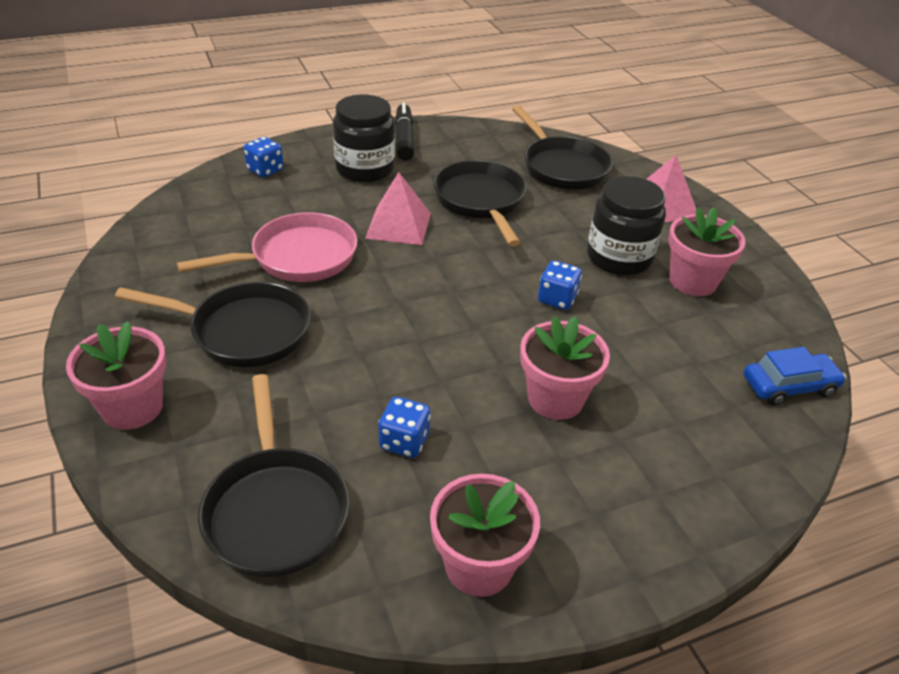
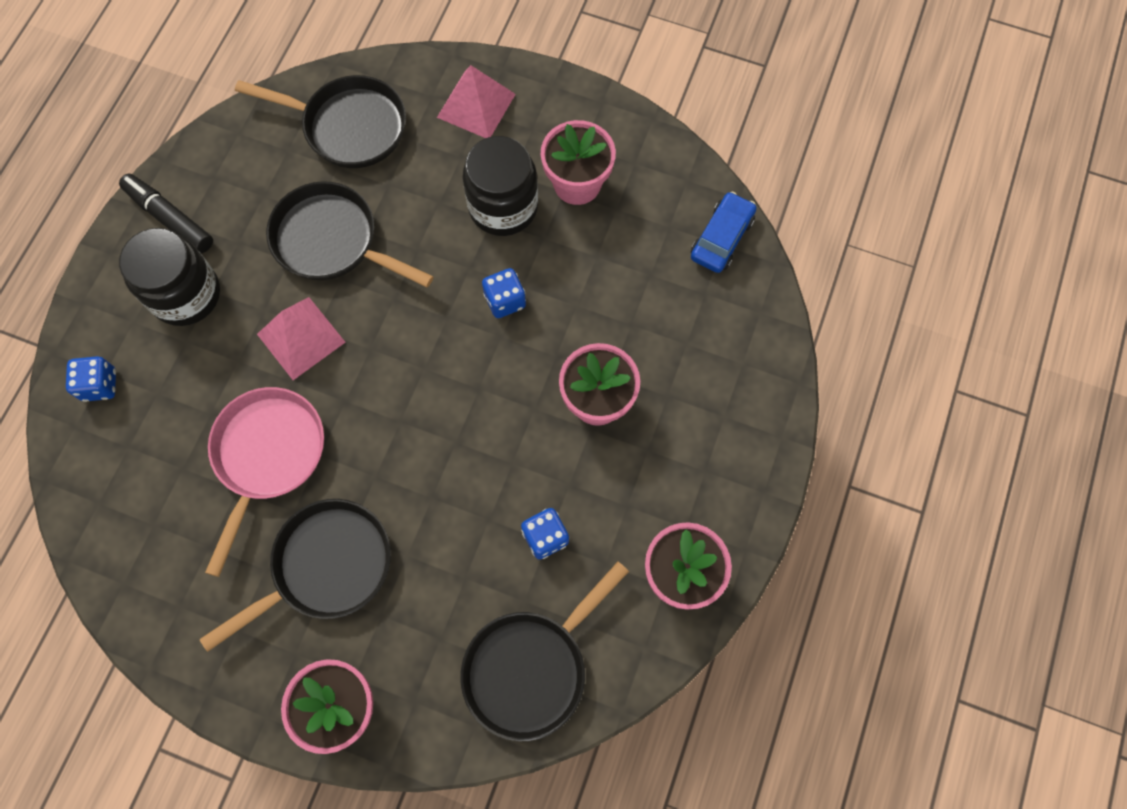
camera: 45 degrees left, 30 degrees up
(275, 509) = (530, 668): black pan -> black pan turned 105 degrees clockwise

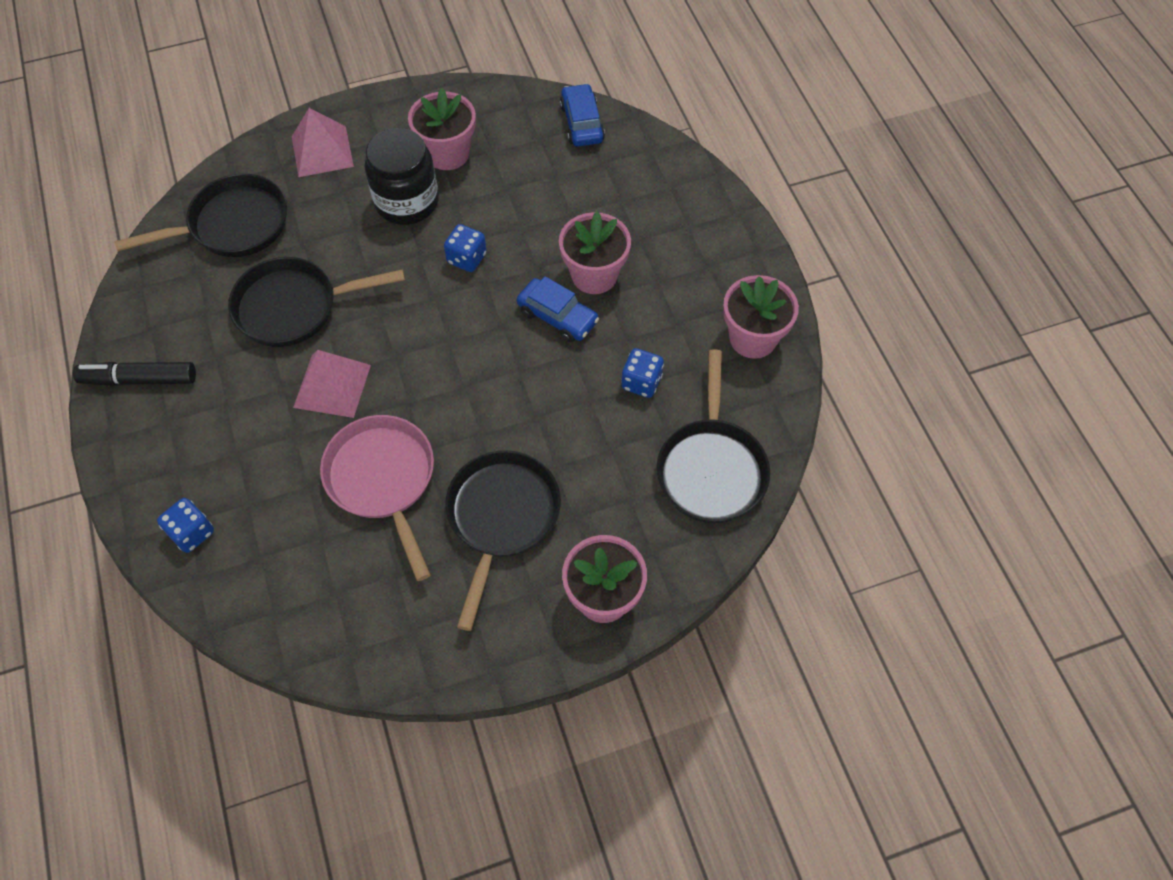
camera: 40 degrees left, 10 degrees down
(186, 294) = (205, 421): black jar -> none
(531, 416) = (557, 316): none -> blue car

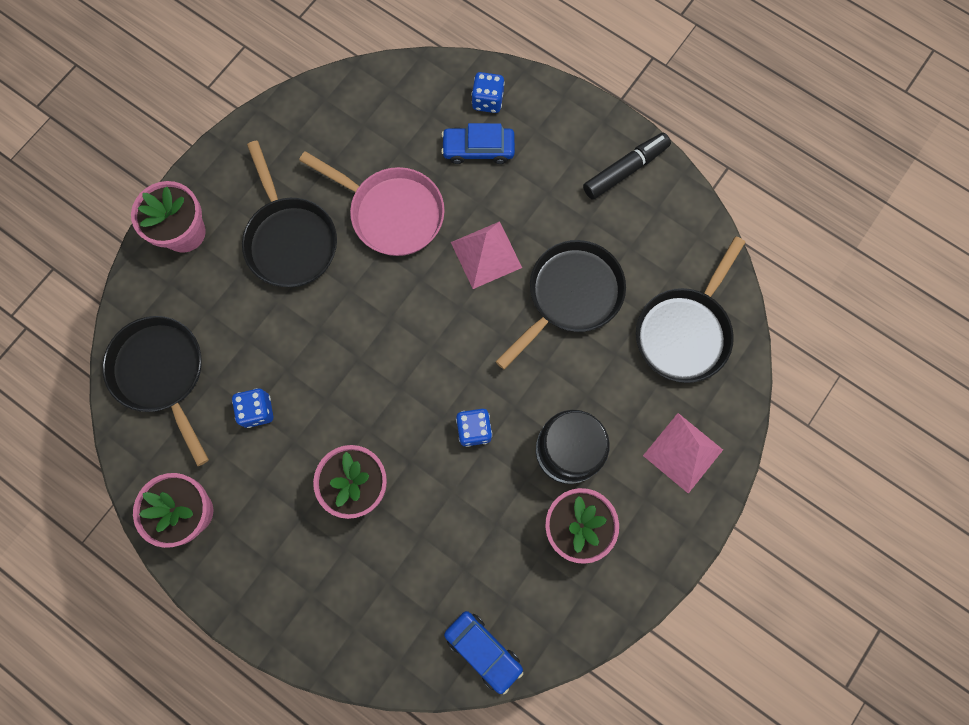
camera: 145 degrees right, 15 degrees up
(557, 316) = (361, 425): blue car -> blue car (478, 149)

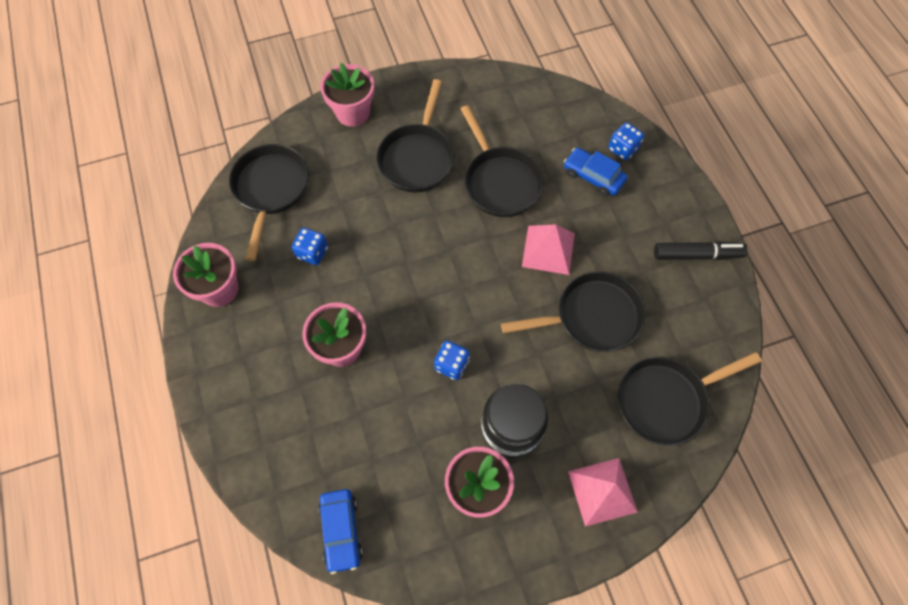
camera: 35 degrees right, 10 degrees down
(392, 213) = (500, 182): pink pan -> black pan

